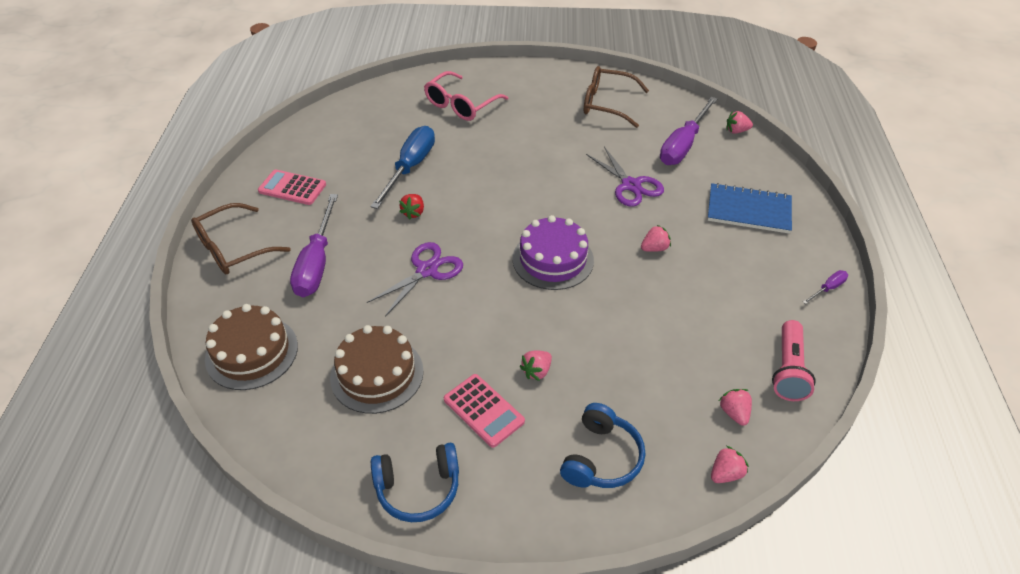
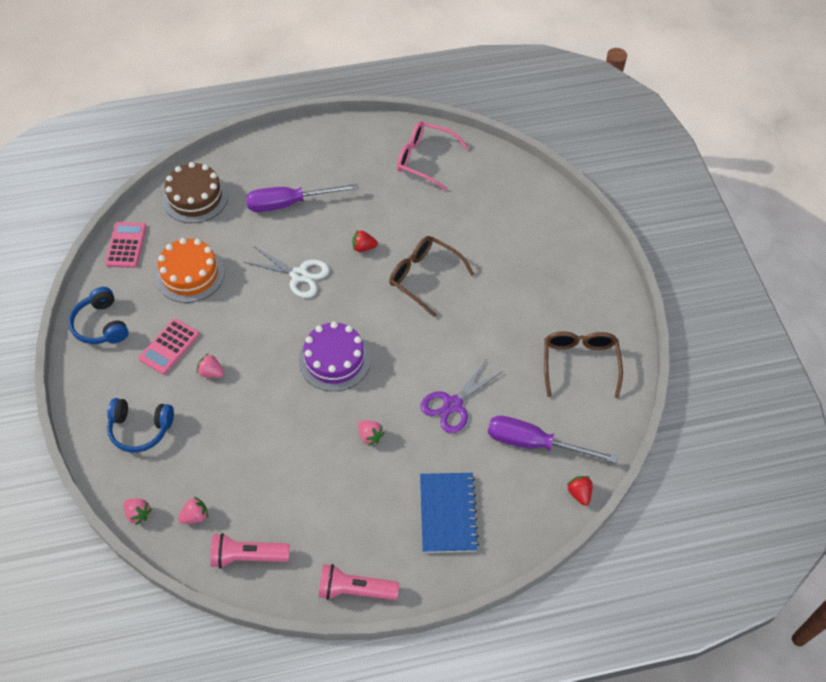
camera: 75 degrees right, 10 degrees up
(233, 249) = (290, 149): brown glasses -> brown glasses (424, 277)
(292, 188) = (369, 159): pink calculator -> pink calculator (126, 245)
(377, 374) = (190, 274): brown cake -> orange cake
(410, 167) = (421, 228): blue screwdriver -> none
(427, 270) = (299, 275): purple scissors -> white scissors
(460, 105) = (527, 241): pink glasses -> pink glasses (424, 159)
(736, 131) = (579, 493): pink strawberry -> red strawberry
(828, 288) = (355, 590): purple screwdriver -> pink flashlight

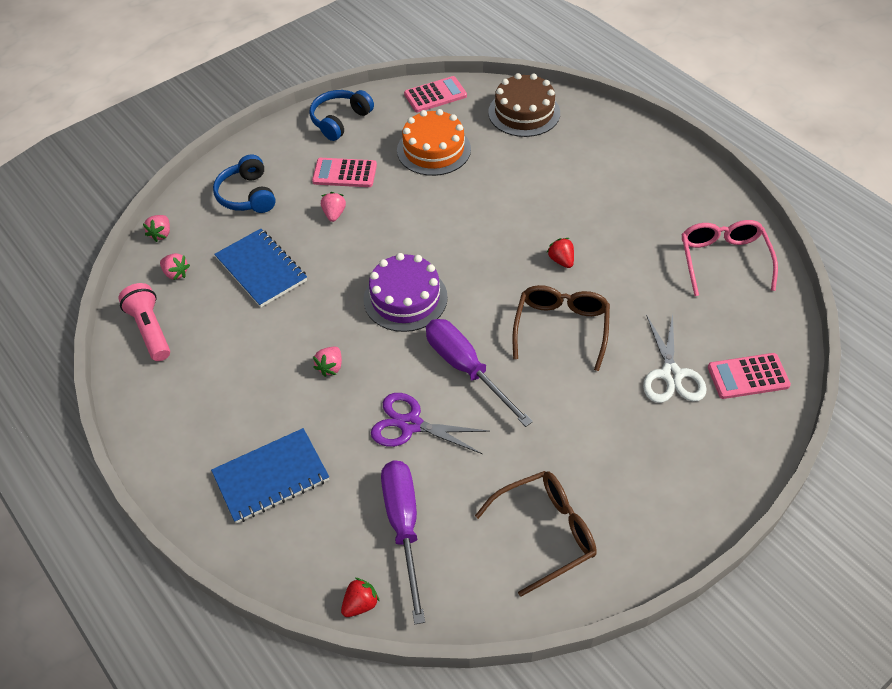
camera: 65 degrees right, 5 degrees down
(236, 448) = (261, 269): none -> blue notebook
(289, 203) = (571, 179): purple screwdriver -> purple screwdriver (466, 369)
(299, 275) = (488, 226): white scissors -> white scissors (671, 375)
(355, 590) = (147, 431): pink flashlight -> none
(524, 199) = (748, 376): none -> pink calculator

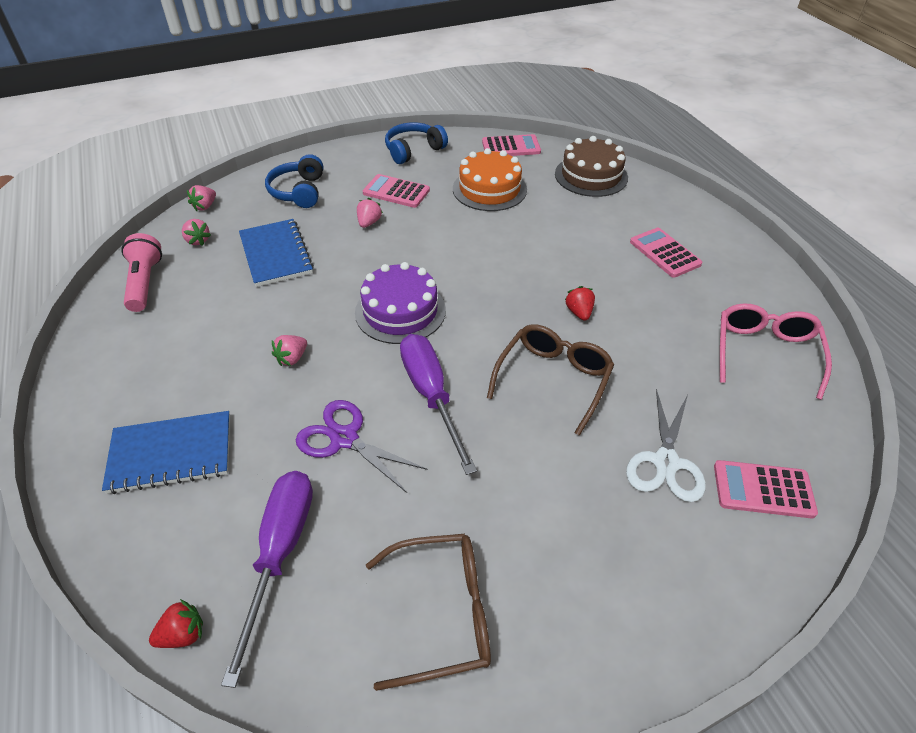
camera: 15 degrees right, 5 degrees down
(616, 182) = (664, 253): none -> pink calculator

